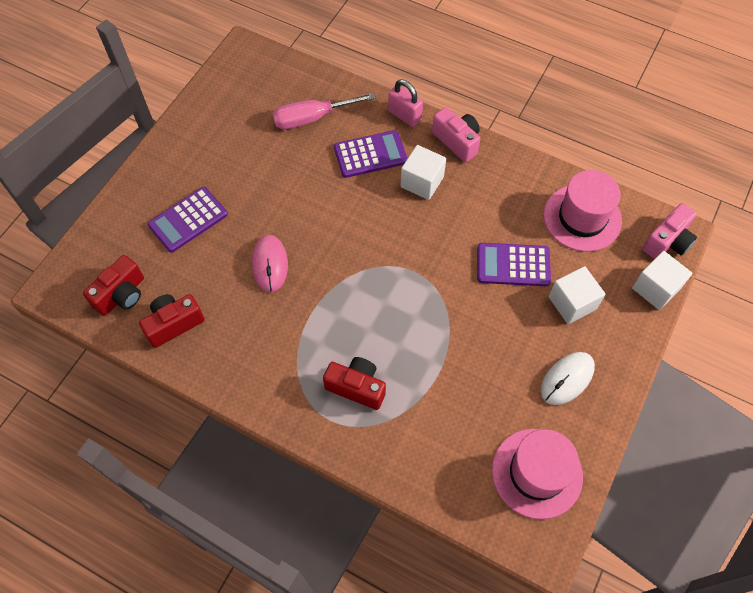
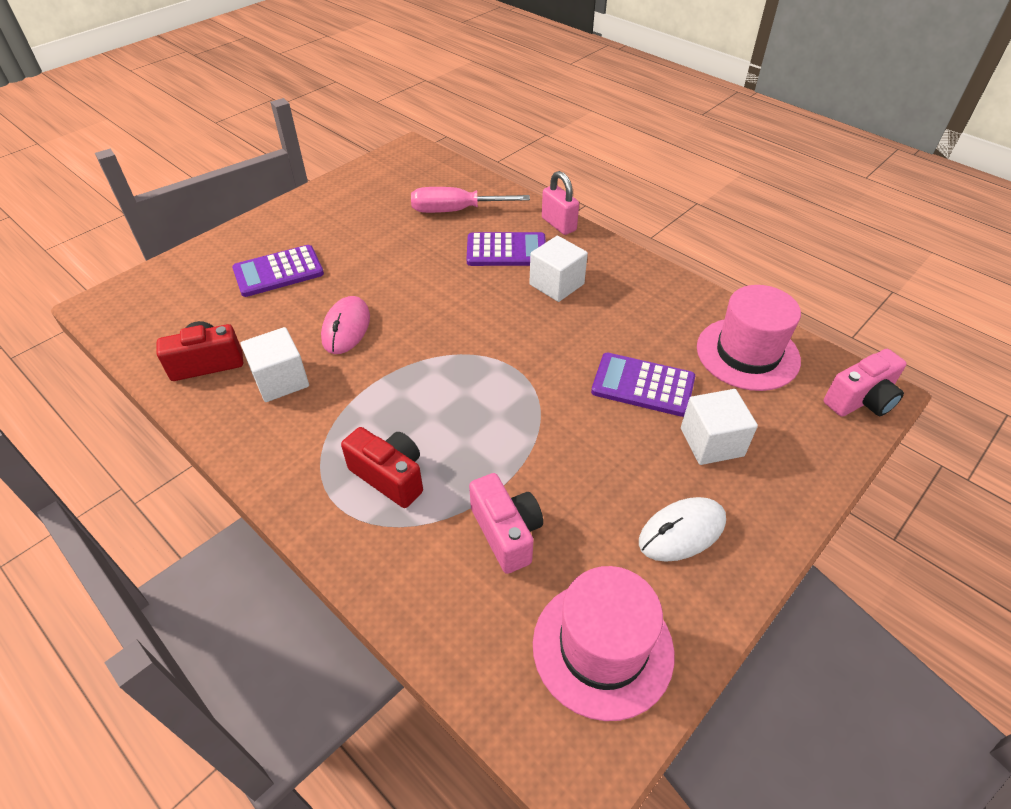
camera: 15 degrees right, 15 degrees down
(122, 295) = (168, 324): red camera -> none
(457, 141) = (611, 256): pink camera -> pink camera (506, 533)
(655, 288) = (835, 449): white cube -> white cube (281, 380)

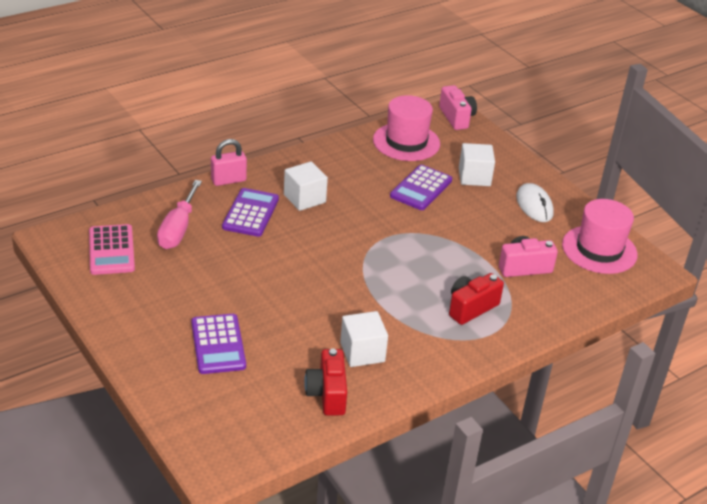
camera: 80 degrees left, 10 degrees down
(346, 328) = (313, 311): pink mouse -> none
(405, 182) = (111, 250): none -> pink calculator

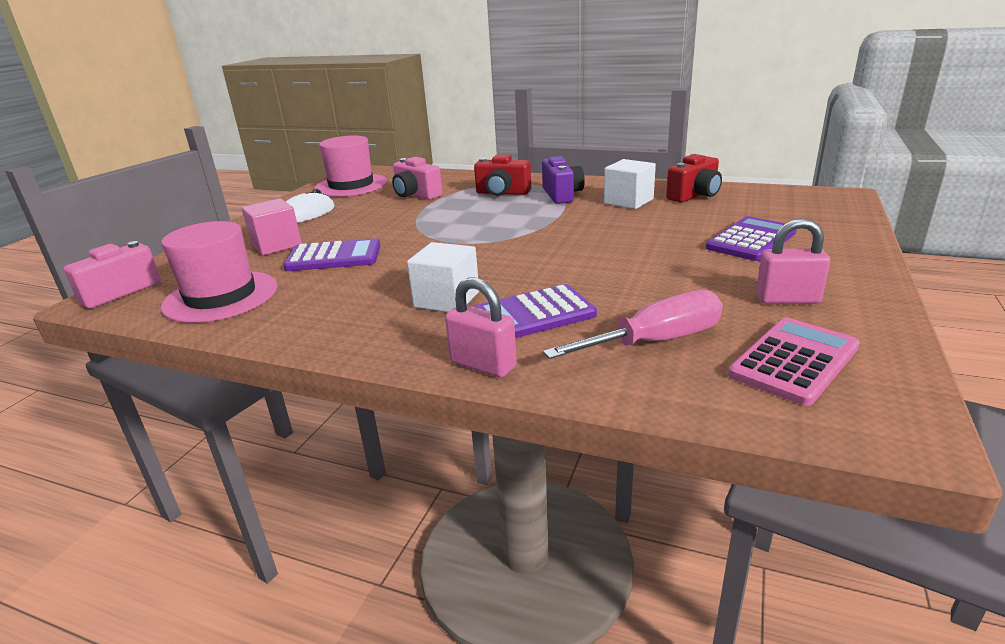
camera: 120 degrees left, 10 degrees down
(147, 292) = (787, 299): none -> pink padlock
(424, 332) = (562, 195): none -> purple camera
(474, 177) = (276, 245): white cube -> pink cube

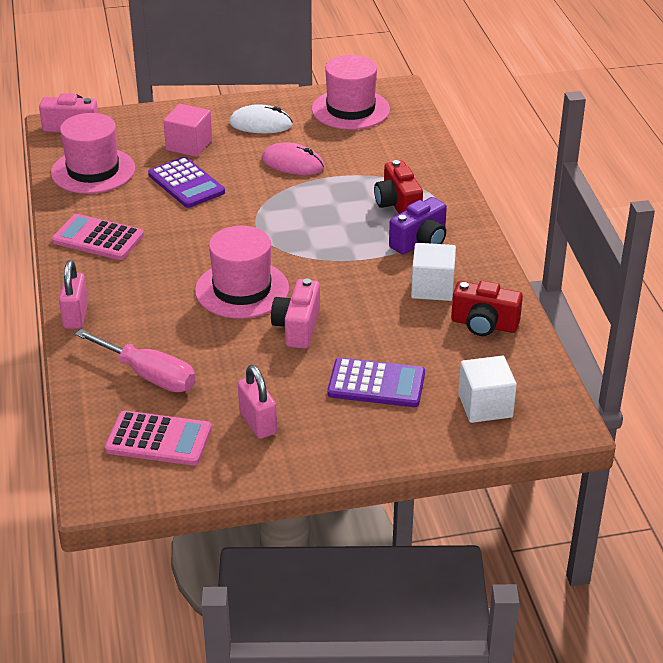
camera: 55 degrees right, 10 degrees up
(348, 319) = (98, 238): none -> pink calculator
(385, 214) = (293, 163): none -> pink mouse
(416, 195) = (353, 158): pink camera -> pink camera (297, 328)
(447, 299) = (152, 266): white cube -> white cube (485, 406)
(533, 315) = (154, 312): purple calculator -> none
(546, 265) = (242, 289): none -> pink hat

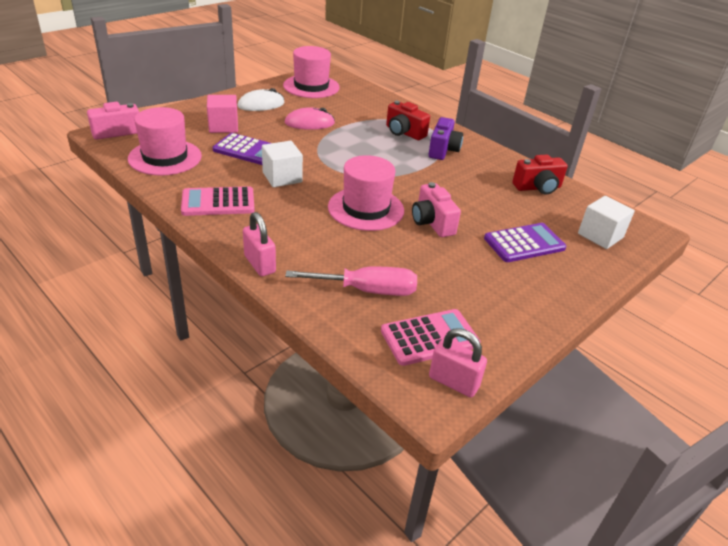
camera: 35 degrees left, 0 degrees up
(258, 423) = (484, 297): pink padlock -> pink padlock (453, 382)
(432, 288) = (483, 174): white cube -> white cube (282, 177)

